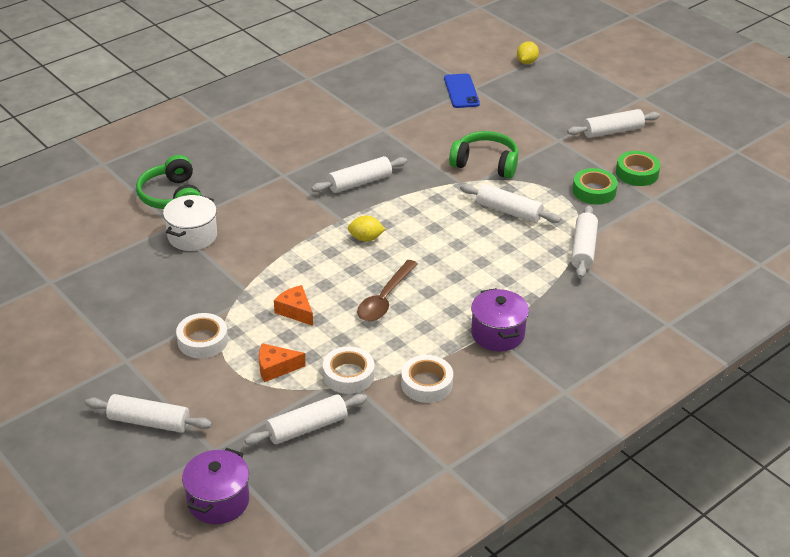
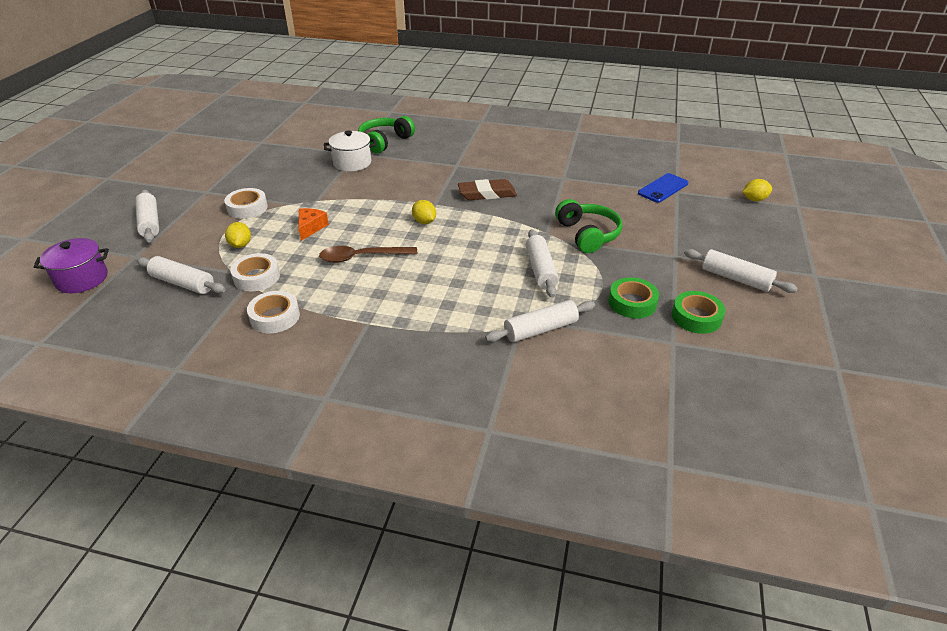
camera: 55 degrees right, 0 degrees up
(276, 368) = (240, 245): orange cheese -> yellow lemon
(359, 182) = (487, 194): white rolling pin -> brown eraser
(497, 334) = (371, 328): purple pot -> none

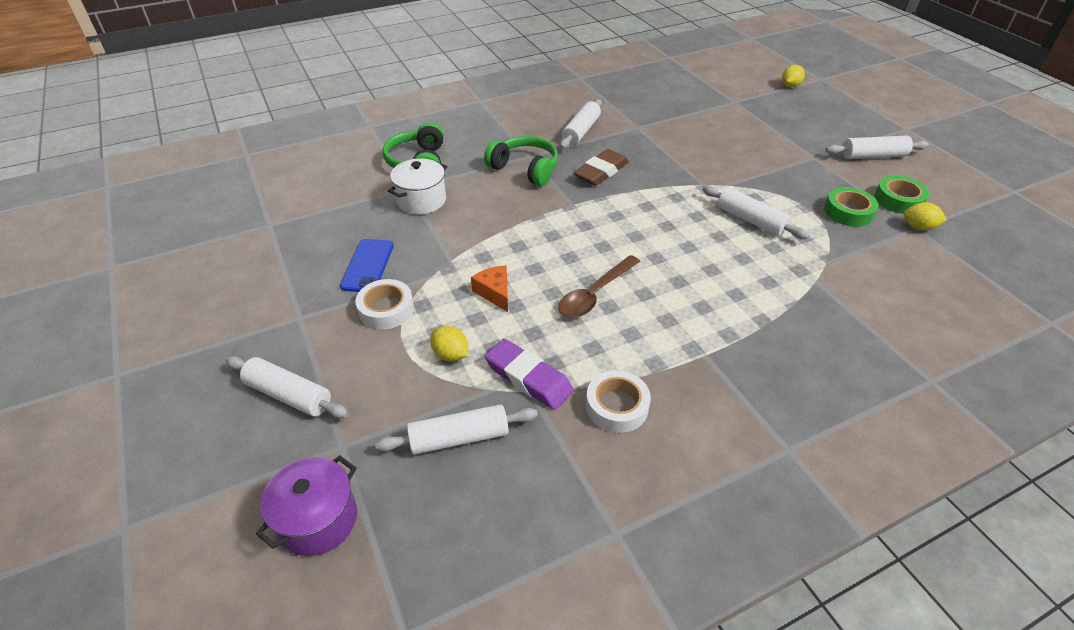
camera: 40 degrees left, 5 degrees up
(256, 277) = (528, 378): white tape -> purple eraser
(424, 222) = (592, 227): yellow lemon -> yellow lemon (918, 227)
(540, 329) = (830, 272): white rolling pin -> white rolling pin (581, 131)
(588, 234) = (734, 170): green headphones -> green headphones (525, 169)
(663, 188) = (721, 103): blue phone -> blue phone (367, 265)

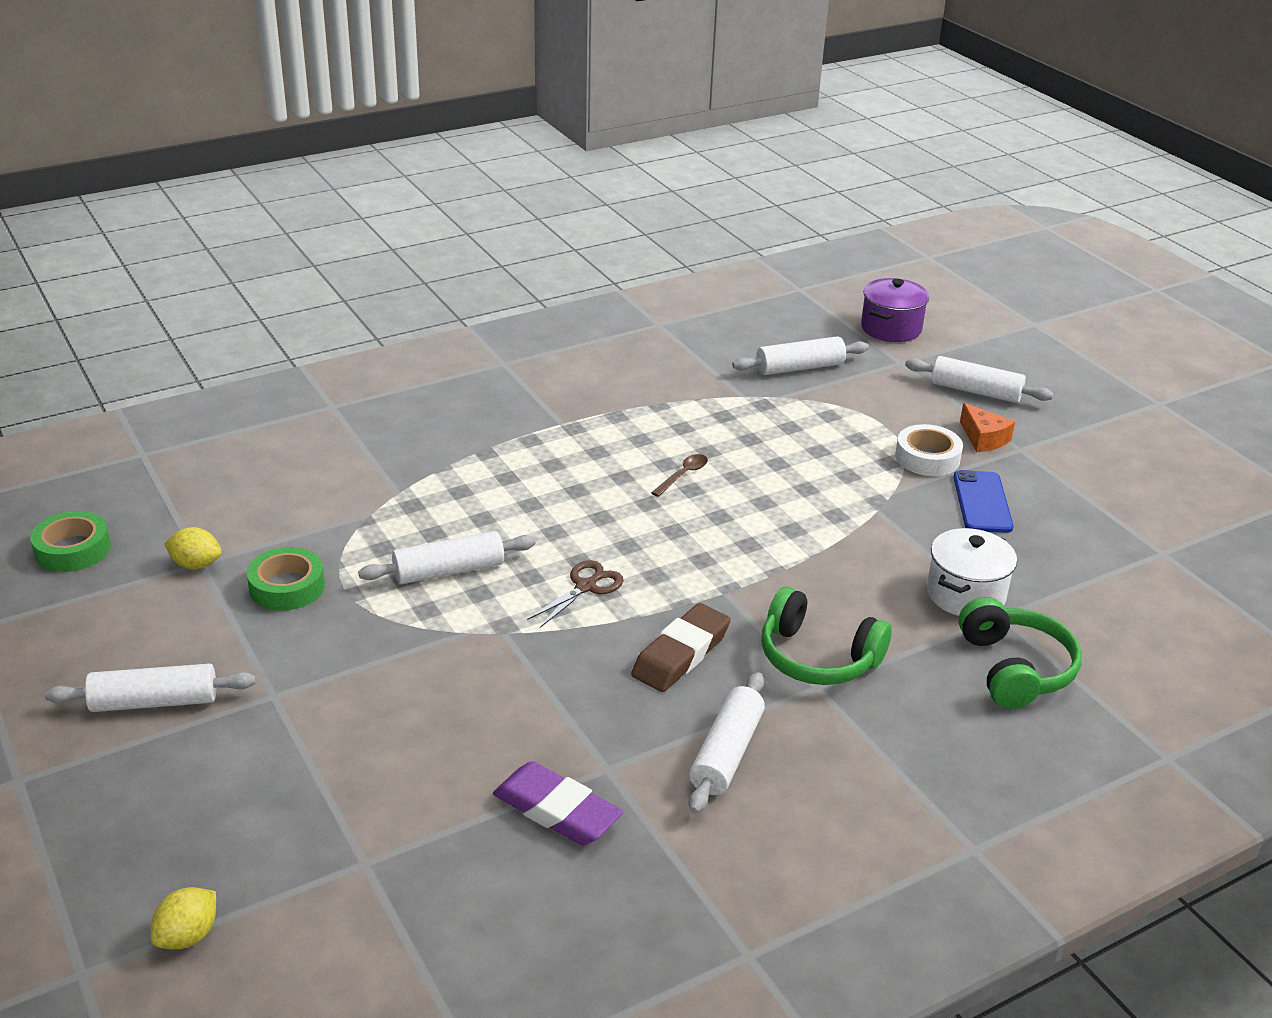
camera: 175 degrees right, 10 degrees down
(451, 355) = (833, 420): yellow lemon -> none
(494, 292) = (806, 475): orange cheese -> orange cheese (983, 438)
(528, 378) = (747, 404): purple eraser -> purple eraser (557, 810)
(595, 294) = (683, 475): brown spoon -> brown spoon, size x0.56
(617, 406) = (657, 387): white tape -> none
(660, 209) = (585, 587): none -> brown scissors
(750, 220) = (449, 571): white rolling pin -> white rolling pin turned 60 degrees counterclockwise
(898, 200) = (187, 609): green tape -> green tape (72, 549)

